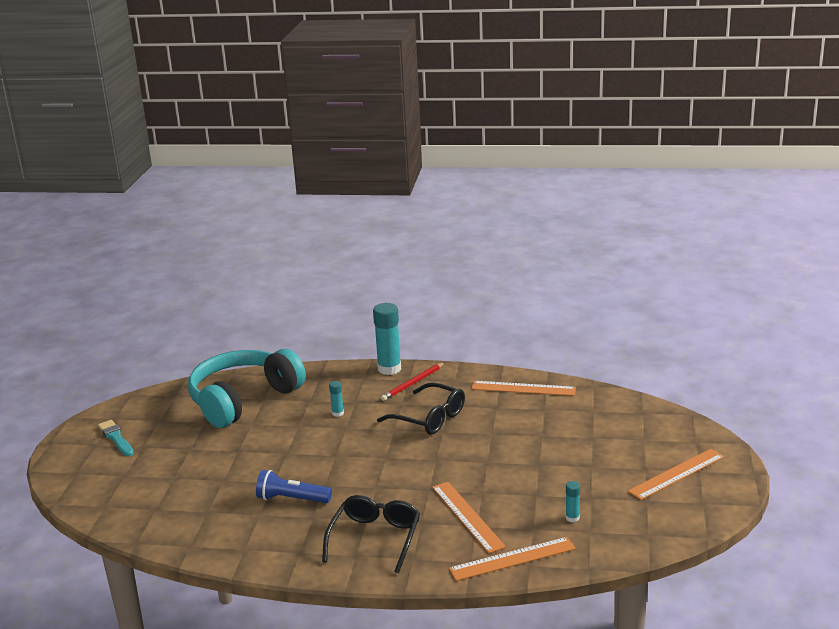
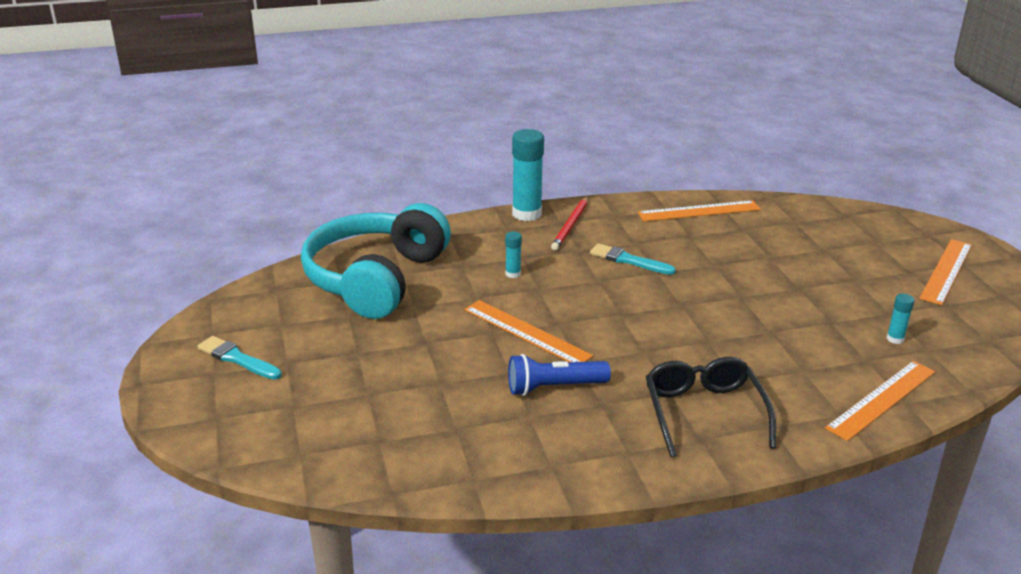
camera: 25 degrees left, 5 degrees up
(430, 418) = (628, 260): black glasses -> turquoise brush
(467, 516) = (782, 362): orange ruler -> orange ruler (526, 332)

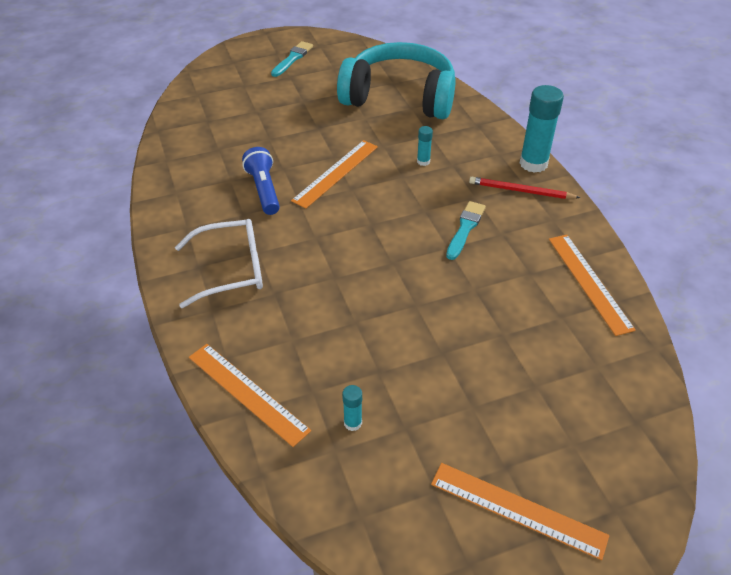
camera: 85 degrees right, 15 degrees up
(704, 412) = (232, 269): black glasses -> white glasses

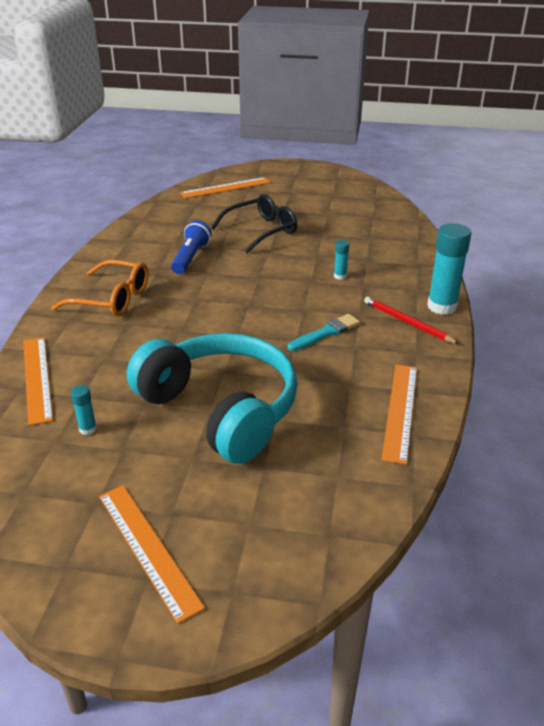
camera: 30 degrees right, 10 degrees down
(232, 269) = (112, 299): white glasses -> orange glasses
(292, 58) = (305, 182): turquoise brush -> none
(304, 133) = (261, 231): none -> black glasses
(336, 173) = (258, 263): orange ruler -> orange ruler (226, 188)
(399, 97) = (368, 228): turquoise headphones -> turquoise headphones (221, 409)

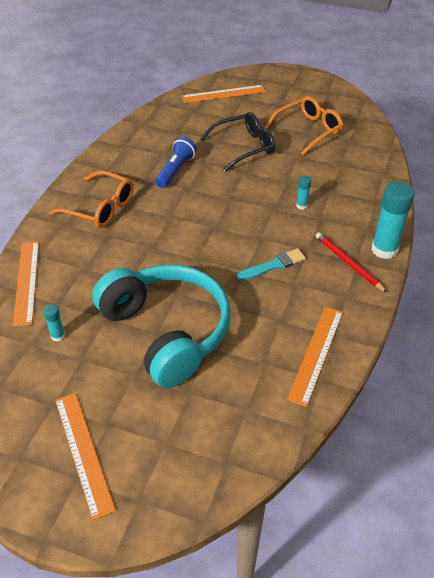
camera: 10 degrees right, 10 degrees up
(326, 211) = (308, 130): none -> orange glasses

